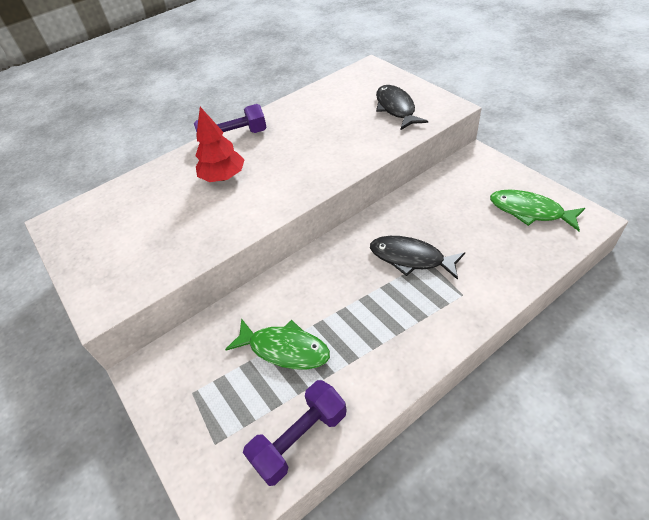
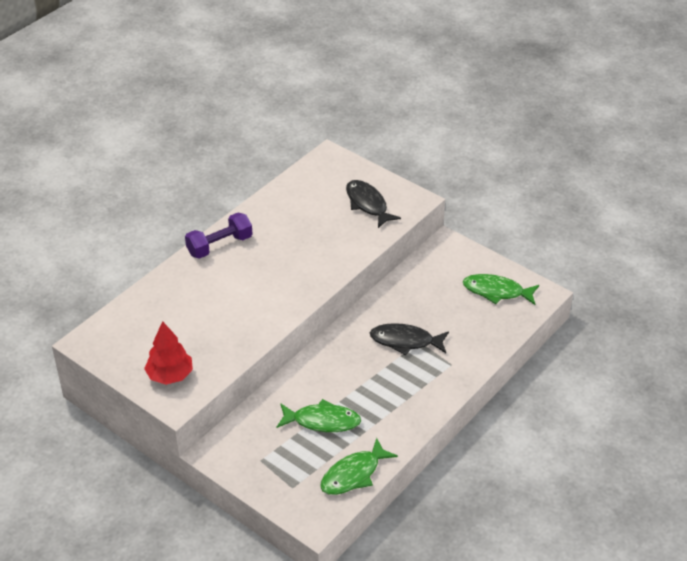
camera: 20 degrees left, 5 degrees down
(223, 177) = (228, 286): red tree -> red tree (170, 375)
(299, 439) = (353, 474): purple dumbbell -> green fish

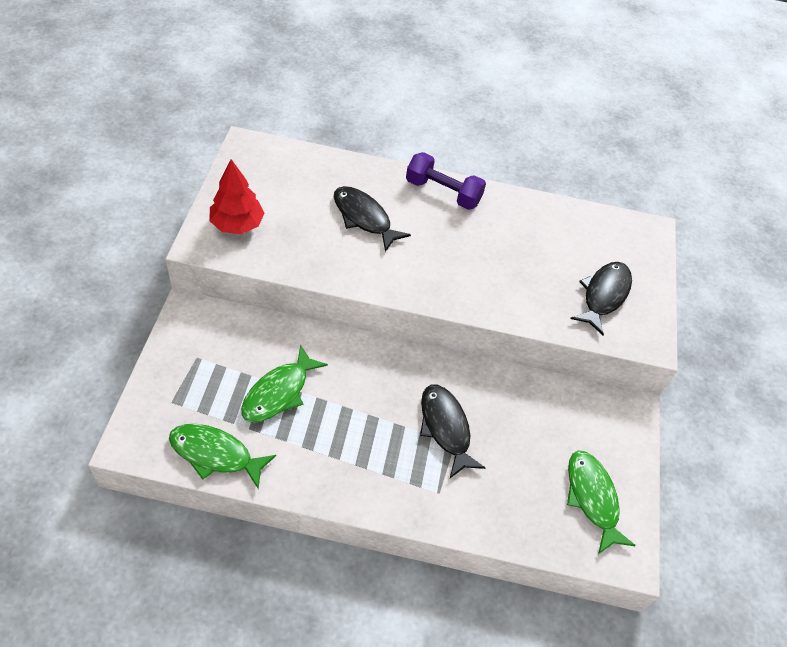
camera: 55 degrees right, 10 degrees up
(214, 299) = (364, 218): none -> black fish
(322, 421) = (279, 392): green fish -> green fish turned 60 degrees clockwise

